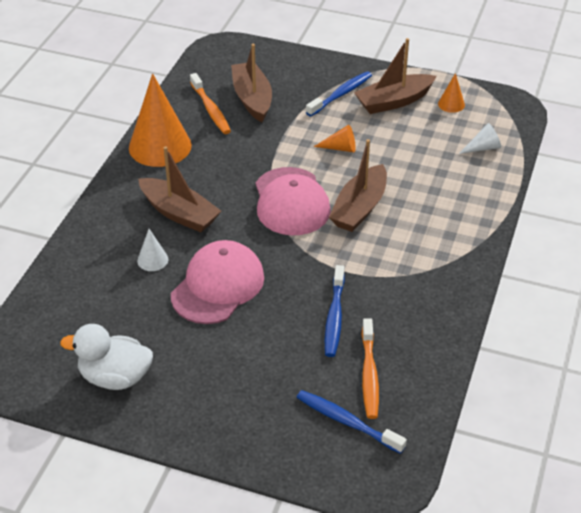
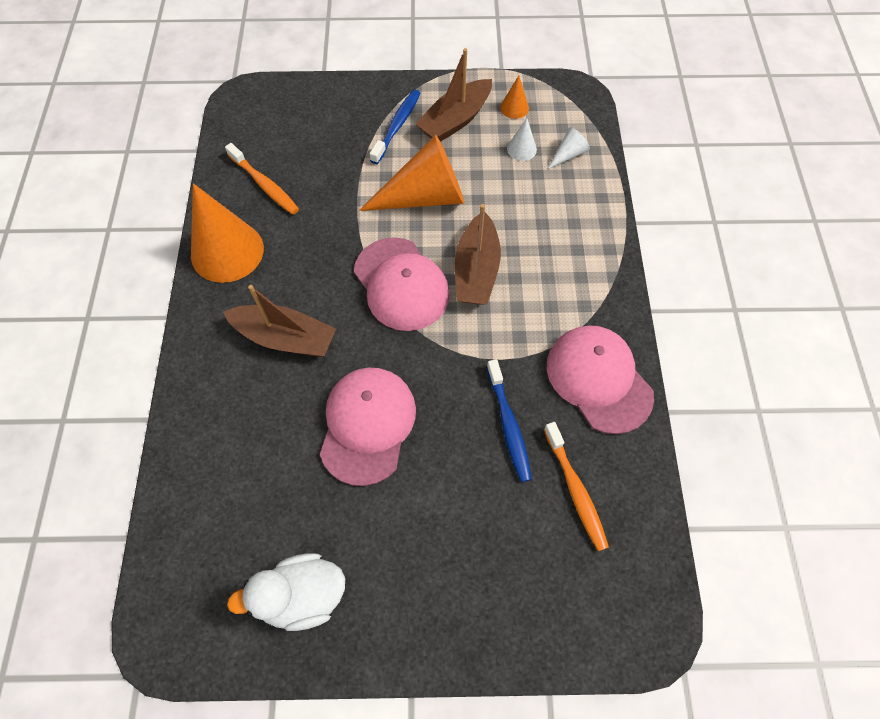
camera: 20 degrees left, 20 degrees up
(152, 260) = (280, 413): white cone -> white cone (521, 149)
(252, 99) = (305, 158): brown boat -> none
(340, 148) = (424, 197): orange cone -> orange cone, size x2.24
(347, 422) = (578, 563): blue toothbrush -> none
(428, 308) = (598, 379): none -> pink cap

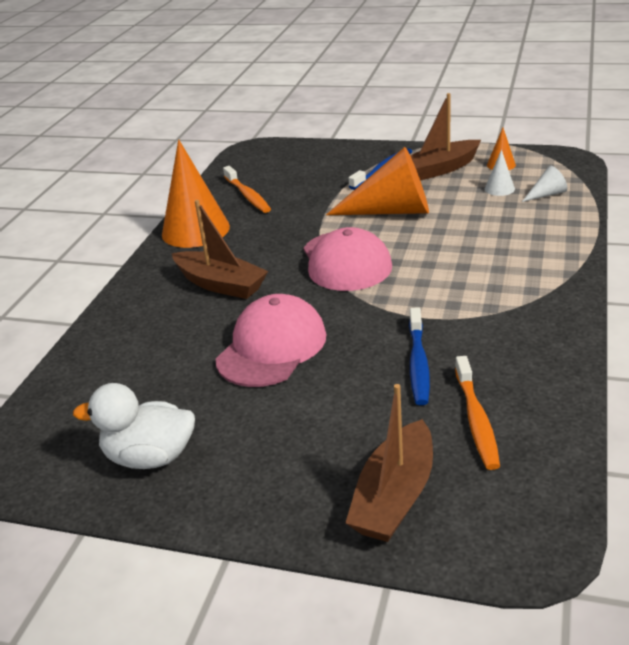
camera: 20 degrees right, 30 degrees down
(476, 270) = (424, 258): brown boat -> brown boat (395, 496)
(598, 379) = (530, 342): pink cap -> none

